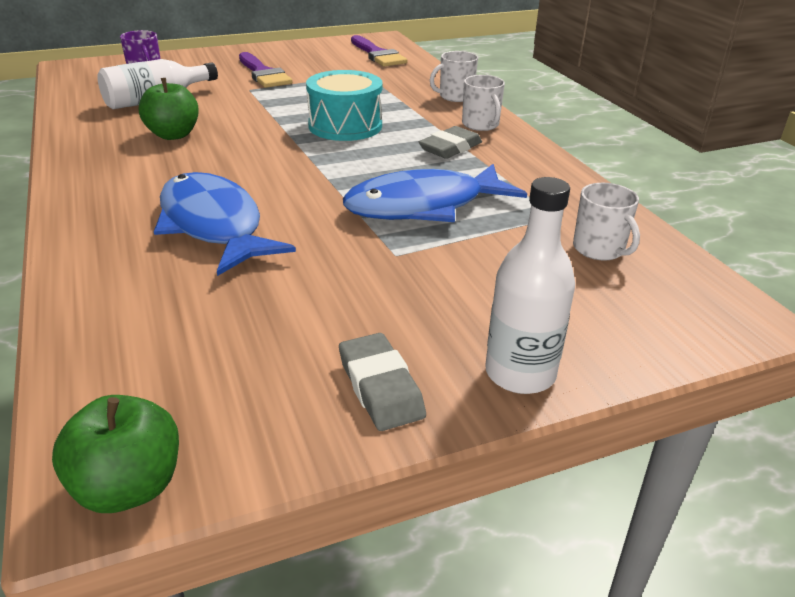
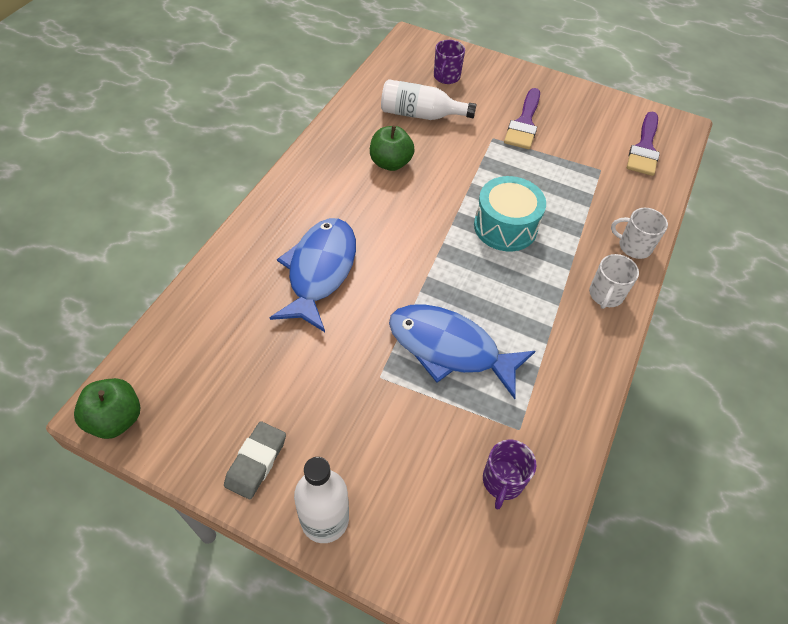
camera: 45 degrees right, 20 degrees up
(450, 148) = (545, 304): grey eraser -> none
(599, 249) = (502, 481): white mug -> purple mug

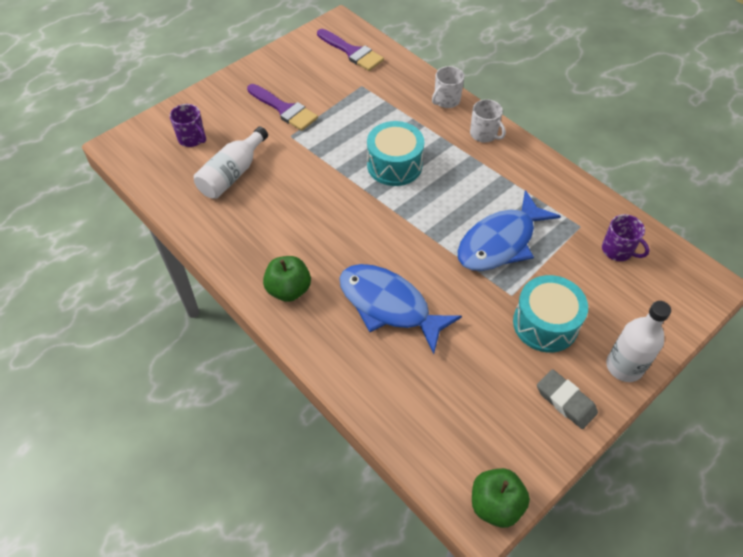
camera: 65 degrees left, 0 degrees up
(353, 419) = (545, 324): none -> turquoise drum
(390, 163) = (283, 216): green apple -> green apple (289, 289)

